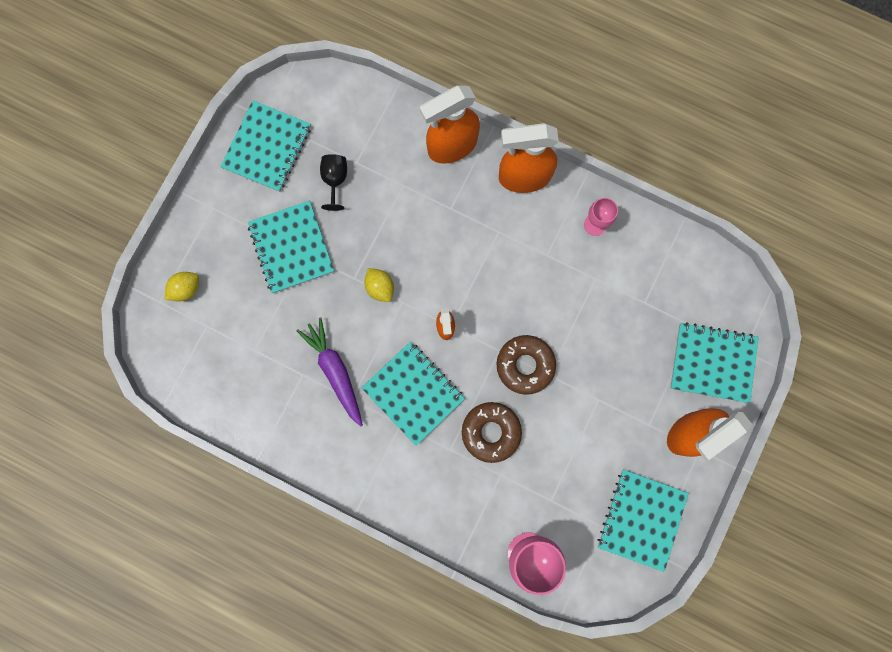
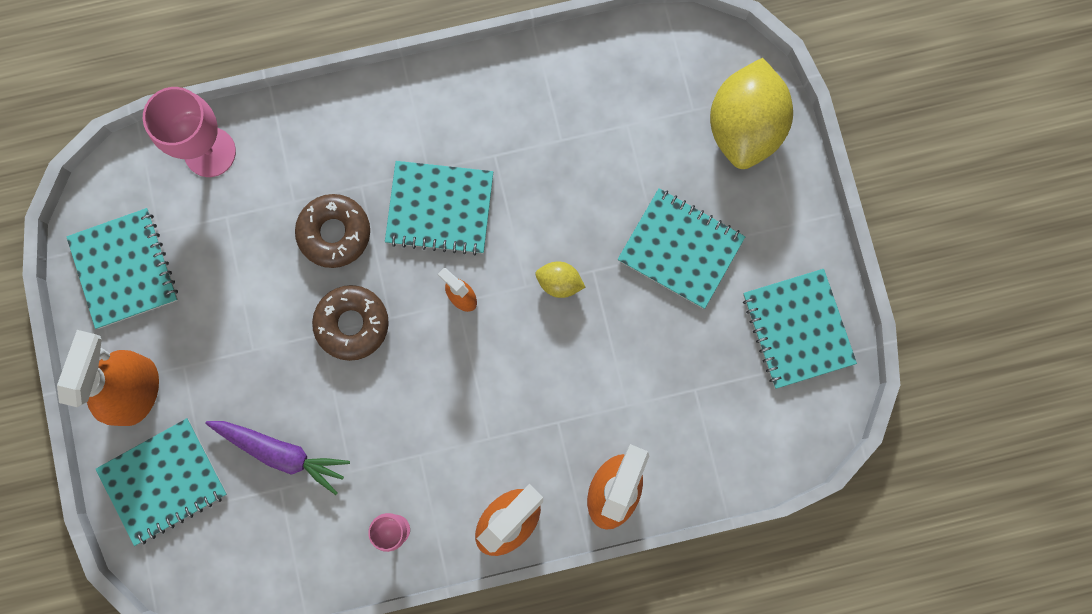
camera: 140 degrees right, 0 degrees up
(186, 289) = (744, 127): yellow lemon -> yellow lemon, size x2.27
(335, 180) = (699, 352): black goblet -> none
(335, 372) = (532, 167): purple carrot -> purple carrot (281, 453)

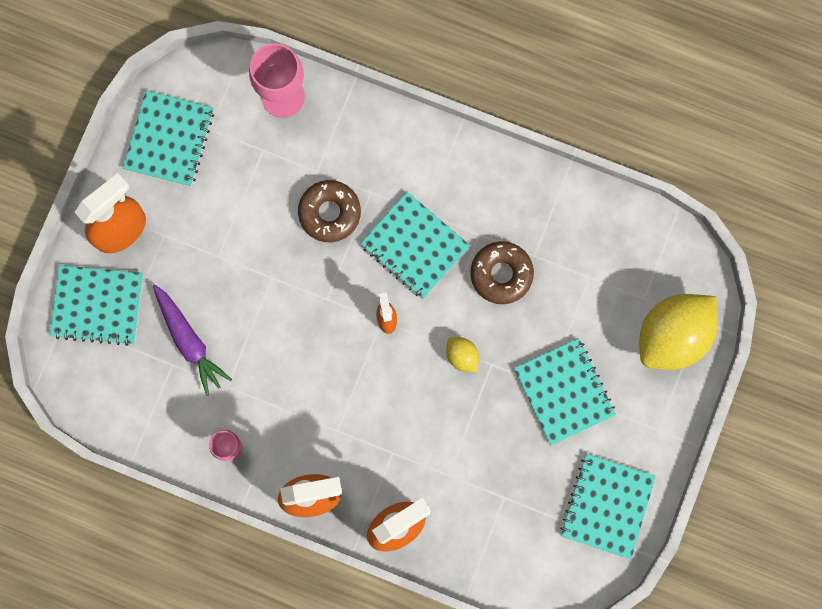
camera: 35 degrees right, 0 degrees up
(352, 324) = (298, 285): brown donut -> brown donut (501, 274)

